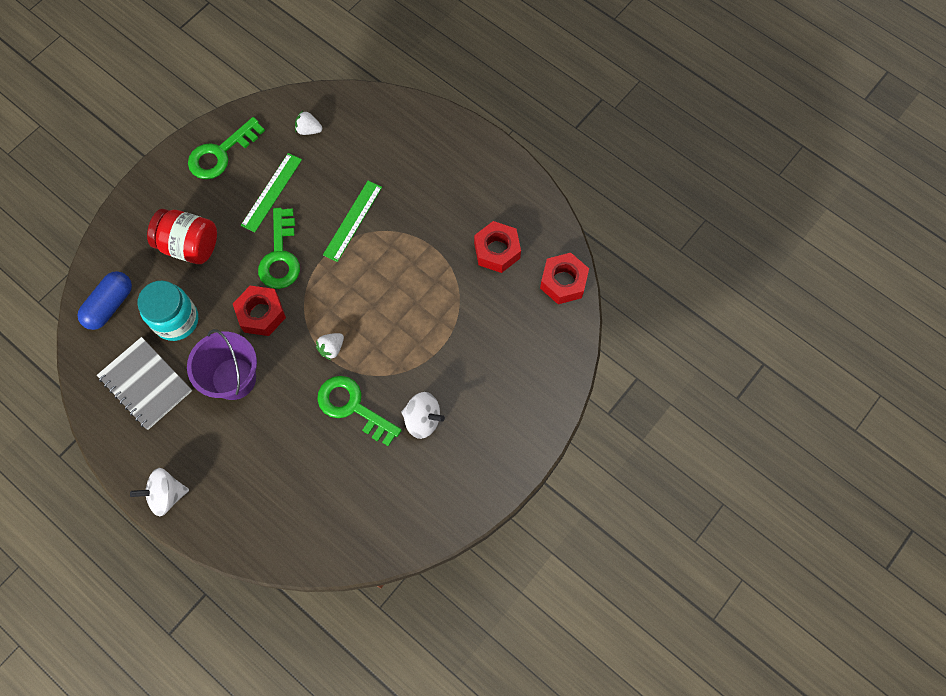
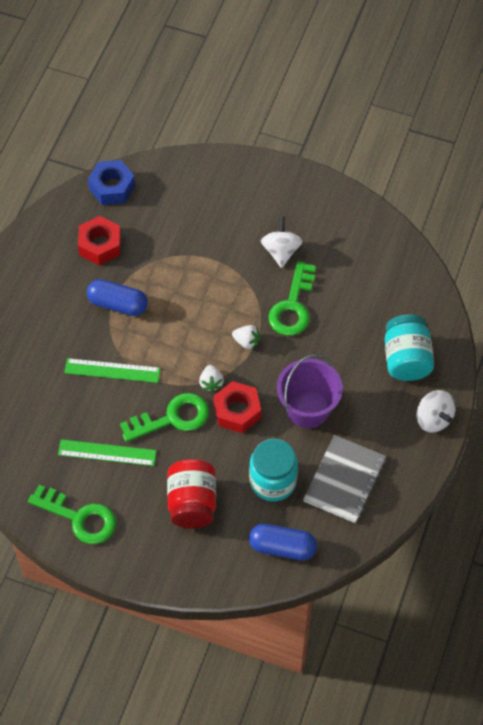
camera: 110 degrees left, 10 degrees down
(244, 496) = (406, 359): none -> turquoise jar
(309, 130) = (24, 446): white strawberry -> white strawberry (211, 383)
(422, 246) = (118, 304): none -> blue capsule
(563, 282) = (112, 187): red nut -> blue nut

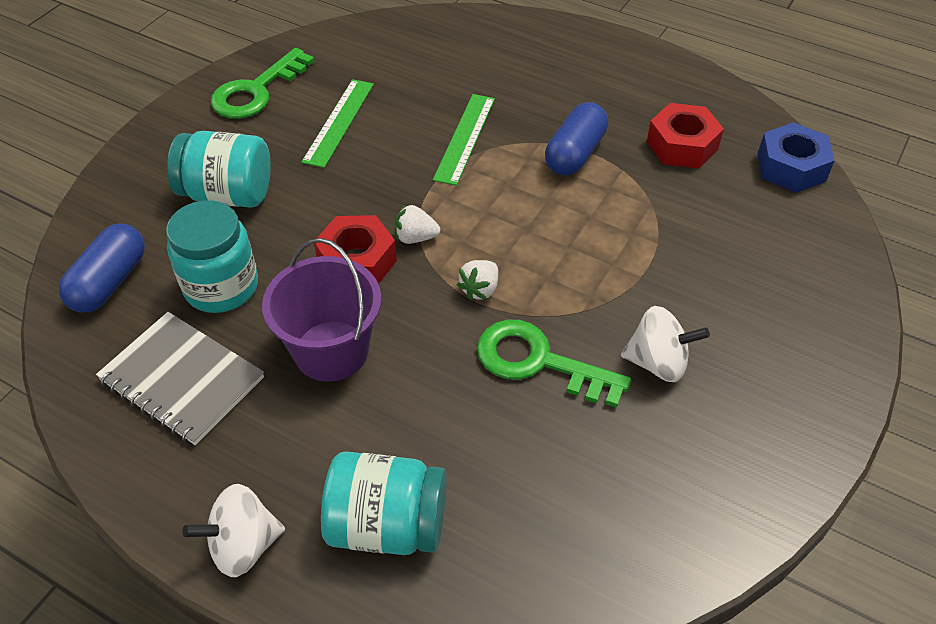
camera: 100 degrees right, 10 degrees down
(172, 418) = (369, 189): green key -> none
(192, 503) = (228, 194): red jar -> turquoise jar

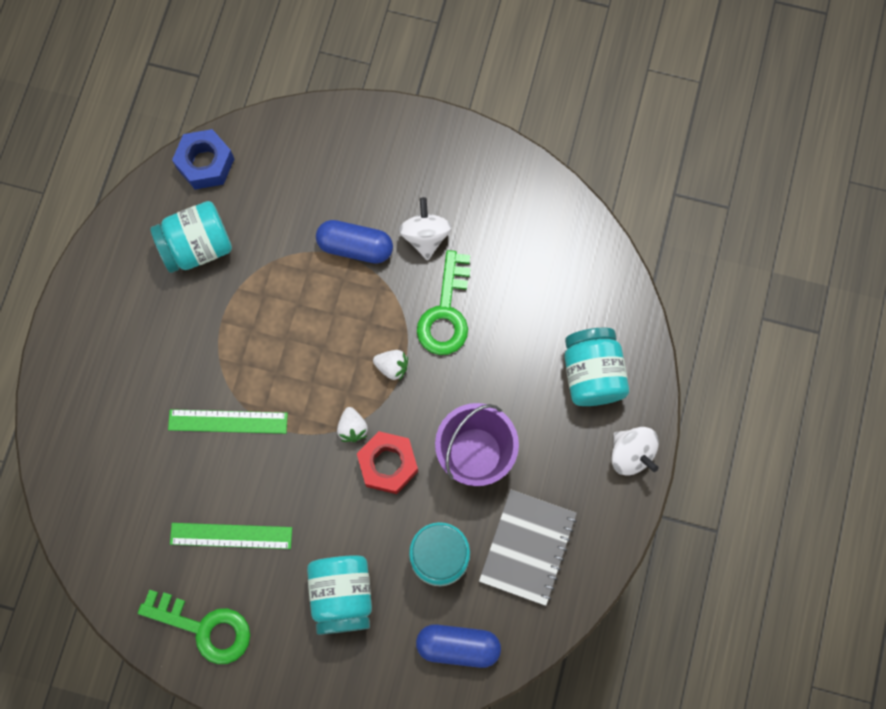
camera: 105 degrees left, 25 degrees up
(575, 154) = (227, 328): blue capsule -> blue capsule (355, 247)
(682, 145) = (197, 247): red nut -> turquoise jar

